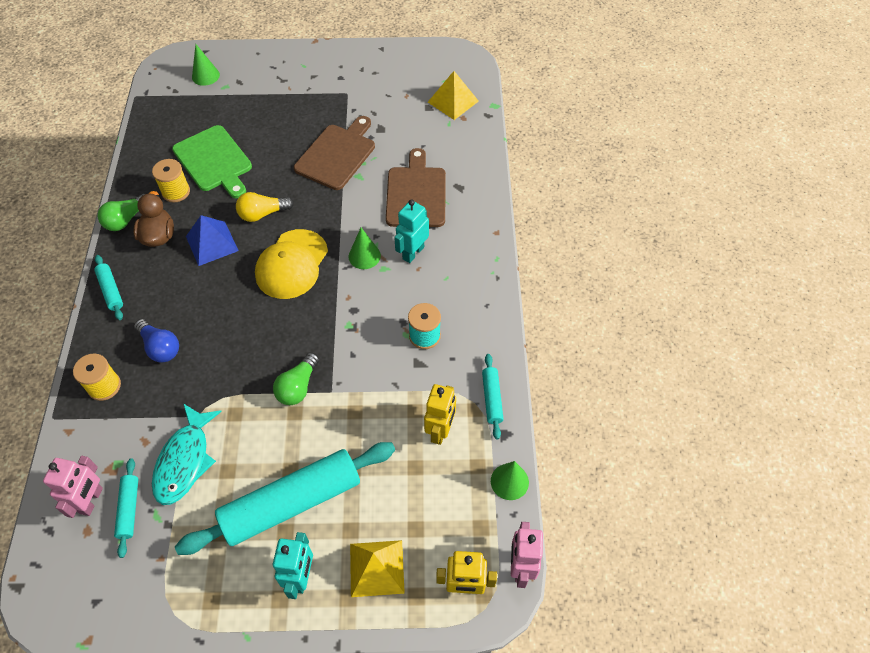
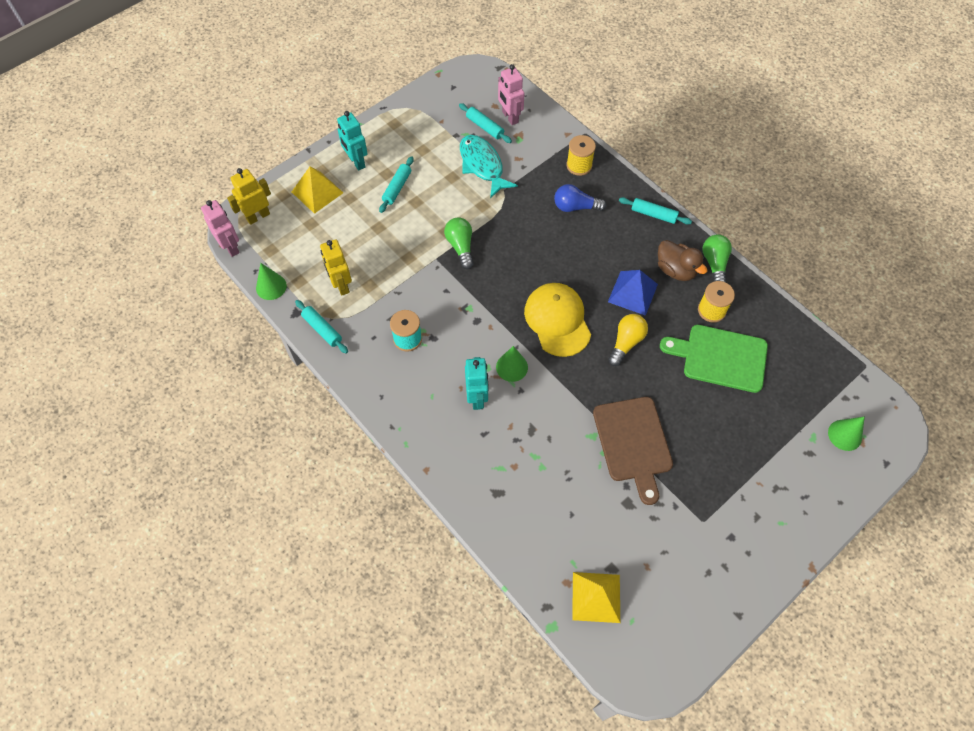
camera: 140 degrees right, 5 degrees up
(292, 503) = (397, 188): turquoise rolling pin -> turquoise rolling pin, size x0.44
(416, 194) = (527, 456): brown cutting board -> none

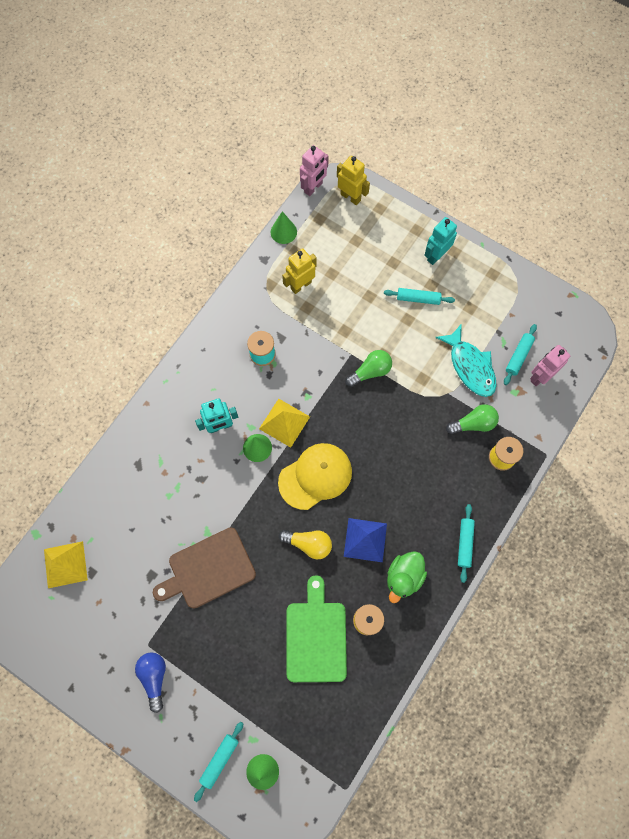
camera: 75 degrees right, 10 degrees up
(317, 192) = (391, 234): yellow pyramid -> yellow pyramid (284, 422)
(322, 329) = (253, 284): turquoise rolling pin -> turquoise rolling pin (219, 760)
(482, 165) = (470, 366): turquoise fish -> turquoise fish turned 105 degrees clockwise
(575, 207) = (449, 465): blue light bulb -> blue light bulb (154, 677)
(676, 270) = (404, 577): brown duck -> green duck
(714, 264) = (423, 615): green light bulb -> green light bulb (473, 424)

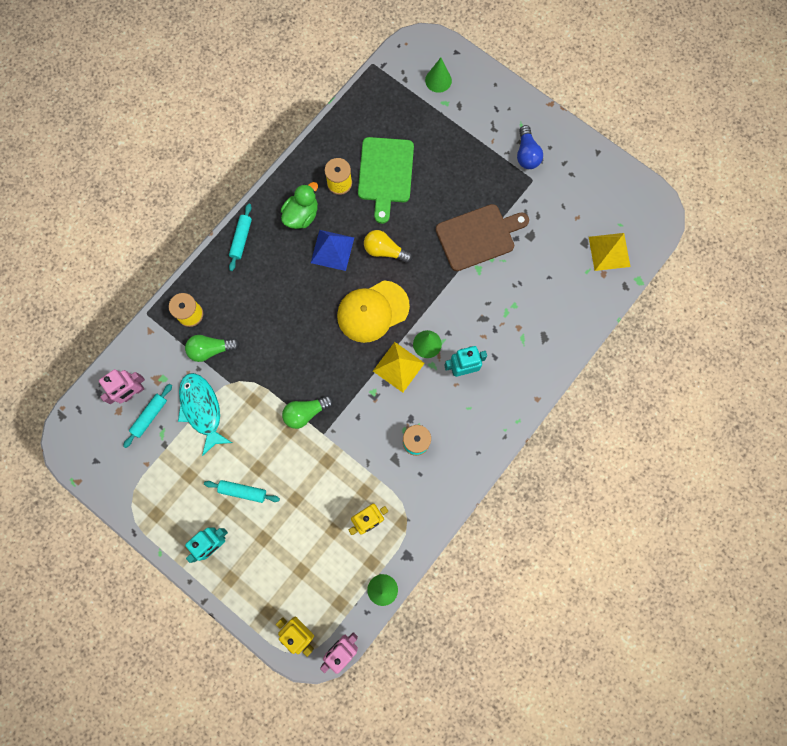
camera: 175 degrees left, 5 degrees up
(219, 760) = (472, 91): turquoise rolling pin -> none

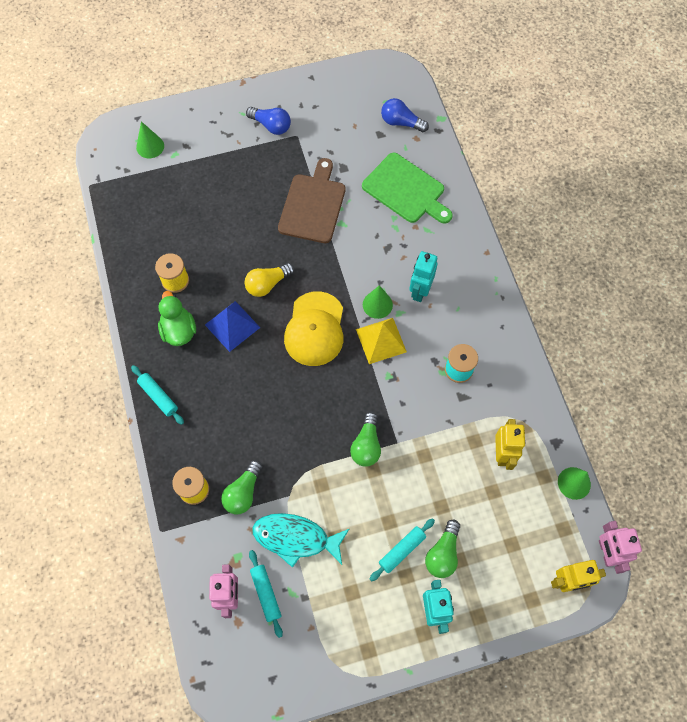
camera: 55 degrees left, 10 degrees down
(260, 523) = (443, 554): none -> green light bulb
(385, 174) = (198, 239): green cutting board -> green cutting board (406, 190)
(609, 251) = (401, 122): yellow pyramid -> blue light bulb

